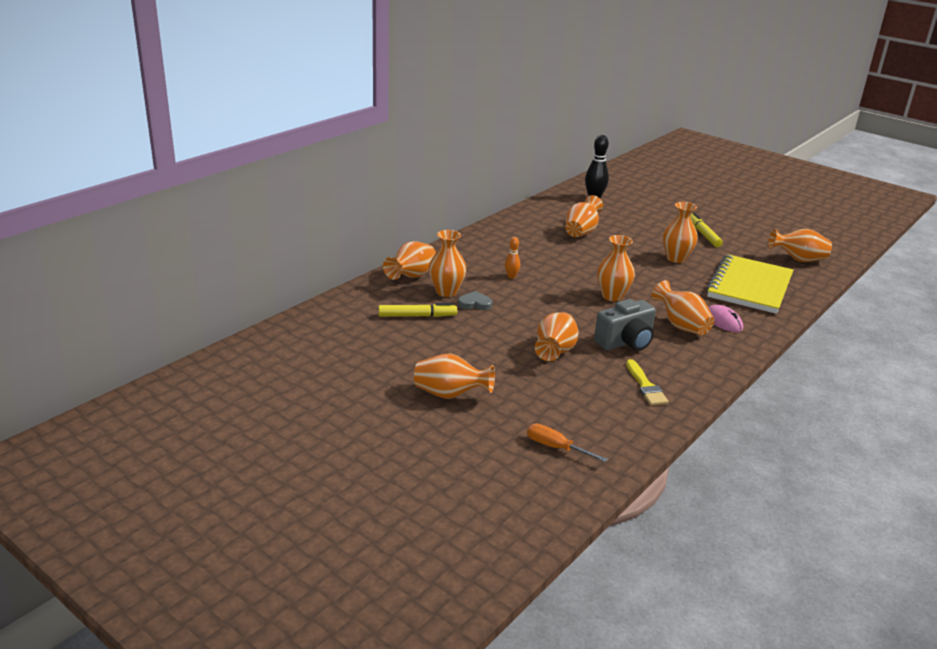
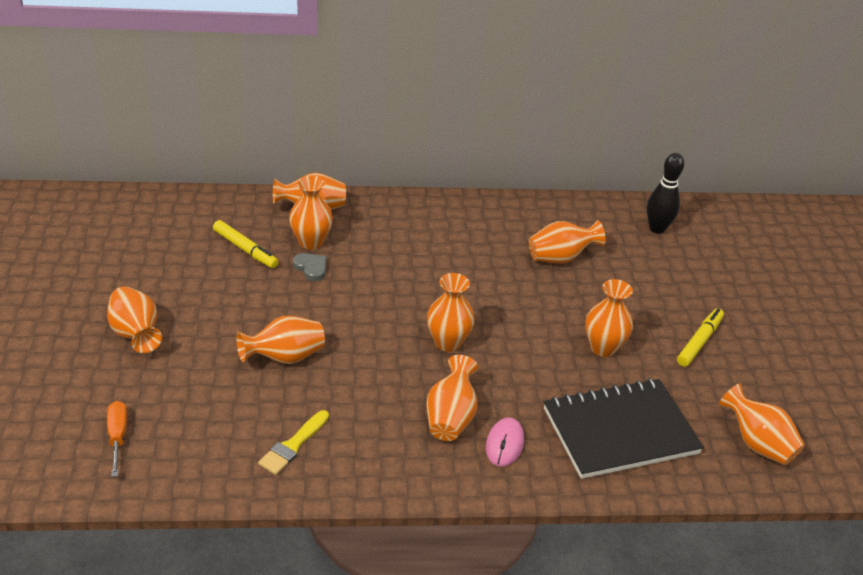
camera: 45 degrees right, 10 degrees up
(511, 276) = (395, 262): orange bowling pin -> none
(625, 342) = (362, 394): grey camera -> none
(749, 287) = (620, 431): yellow notebook -> black notebook

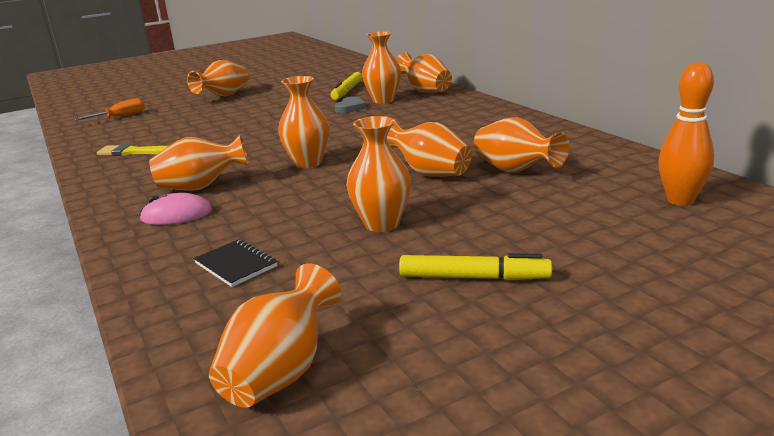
camera: 70 degrees right, 15 degrees down
(284, 357) = (234, 127): orange vase -> orange vase (429, 173)
(620, 431) = (236, 265): black notebook -> black notebook, size x0.41
(657, 228) = (680, 200): black bowling pin -> orange bowling pin

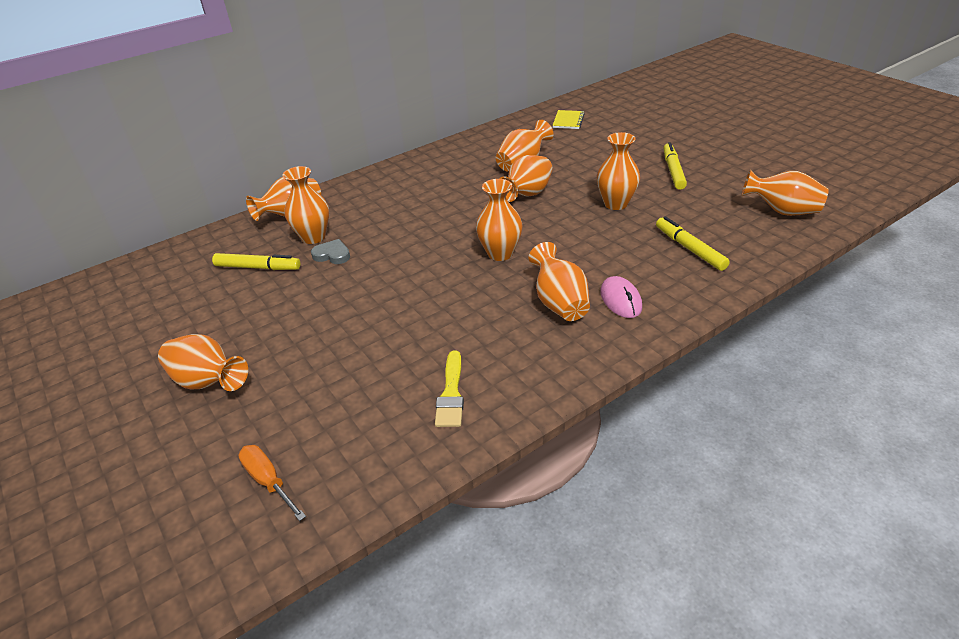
camera: 95 degrees left, 15 degrees up
(236, 265) = (689, 249): black notebook -> yellow marker
(680, 200) = (568, 121): orange bowling pin -> yellow notebook

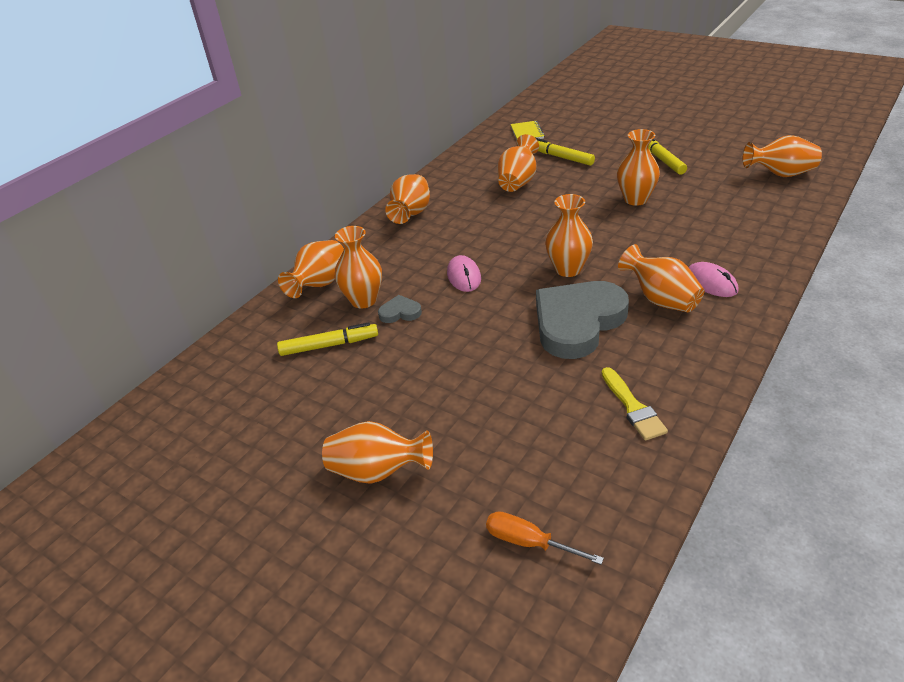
camera: 20 degrees left, 0 degrees up
(407, 237) = (464, 276): none -> pink mouse
(468, 303) = (577, 322): none -> grey heart
(527, 194) = (546, 209): orange vase -> orange vase (411, 214)
(689, 249) = (732, 224): yellow marker -> yellow marker (560, 157)

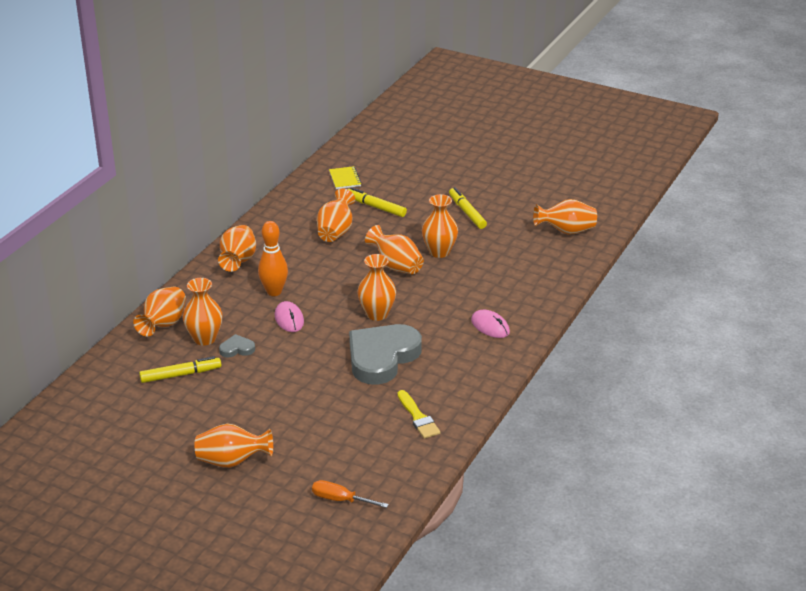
camera: 10 degrees left, 5 degrees down
(448, 245) = (274, 292): none -> orange bowling pin
(661, 299) = (449, 339): orange vase -> orange vase (396, 266)

